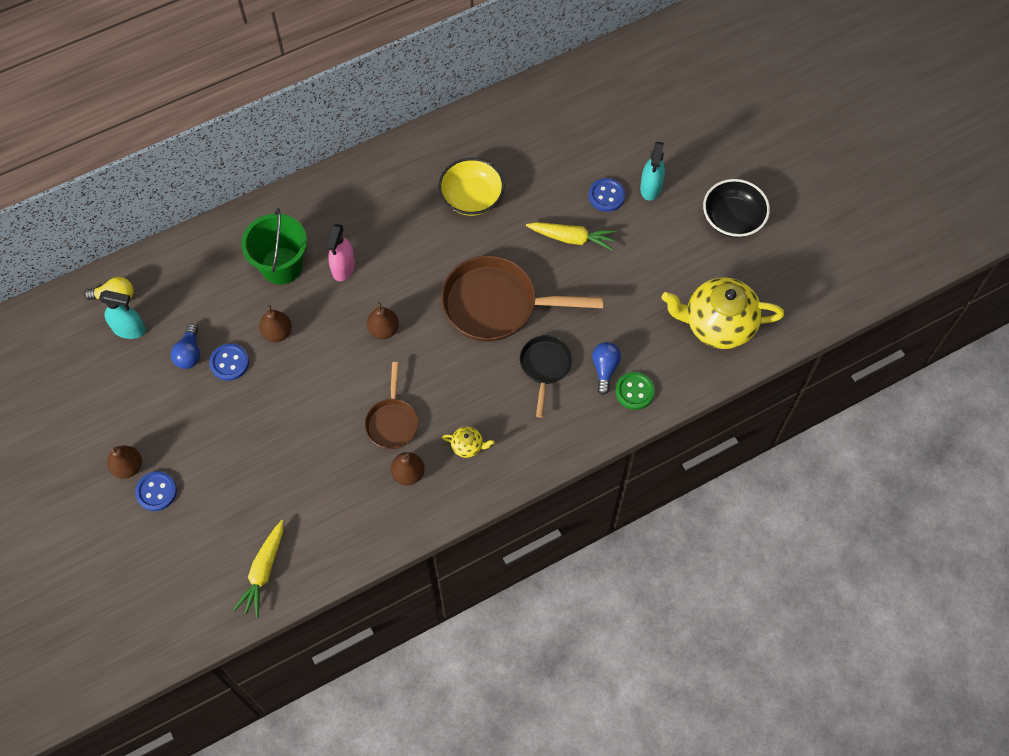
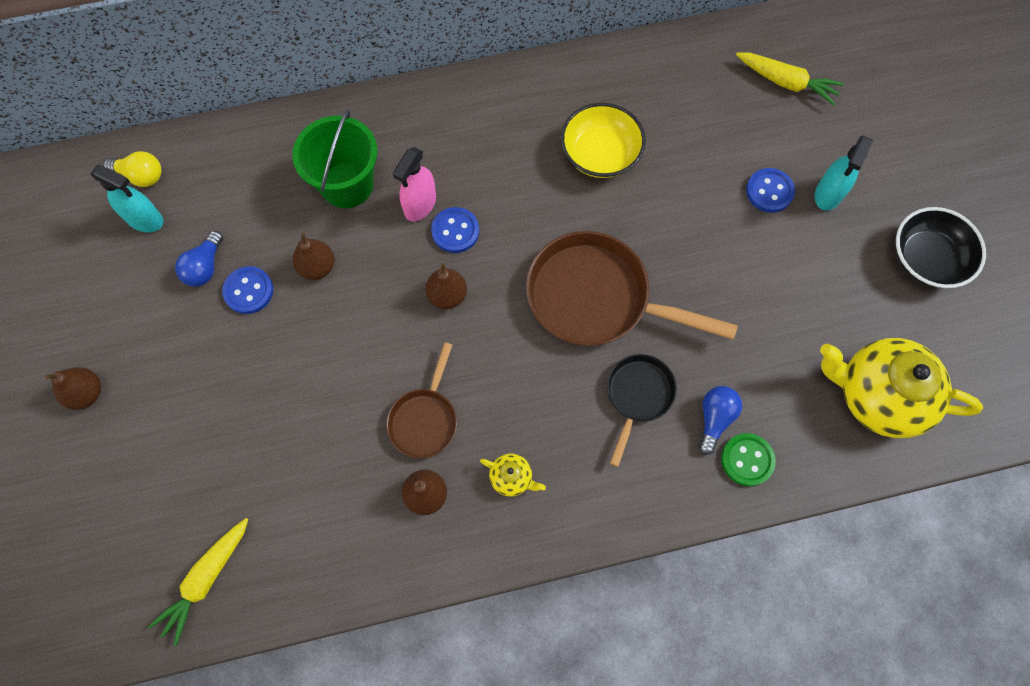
camera: 15 degrees right, 5 degrees up
(156, 491) = (110, 435): blue button -> blue button (455, 231)
(572, 238) = (713, 235): yellow carrot -> yellow carrot (786, 82)

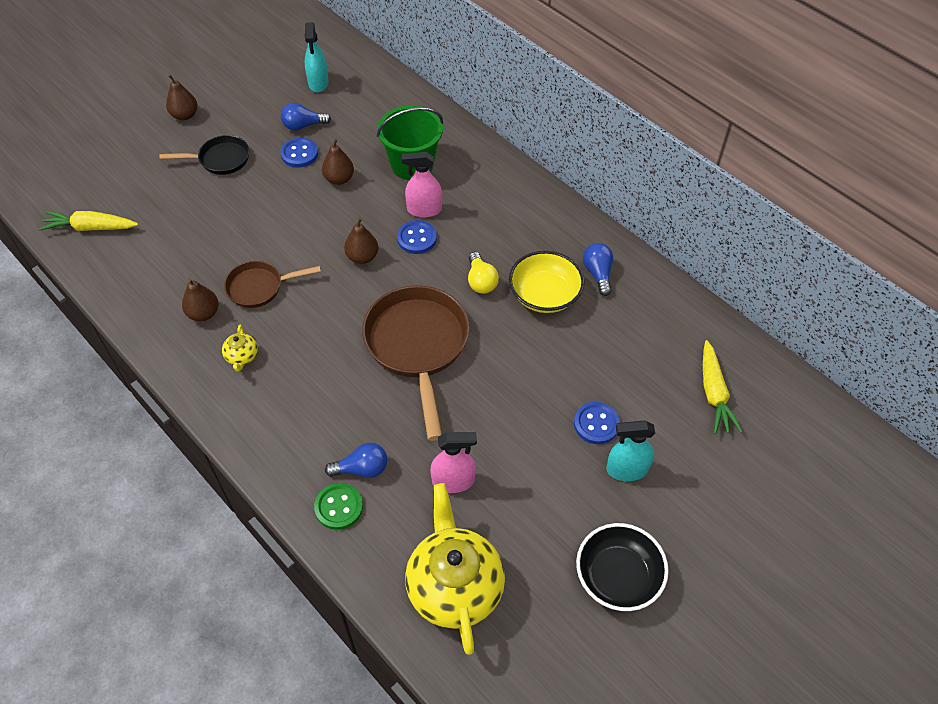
camera: 60 degrees right, 15 degrees down
(141, 176) = (348, 67): yellow light bulb -> yellow light bulb (481, 281)
(602, 95) = (598, 273): none -> blue light bulb
(637, 396) = (351, 408): black pan -> black pan (220, 159)
(769, 343) = (453, 481): none -> pink spray bottle

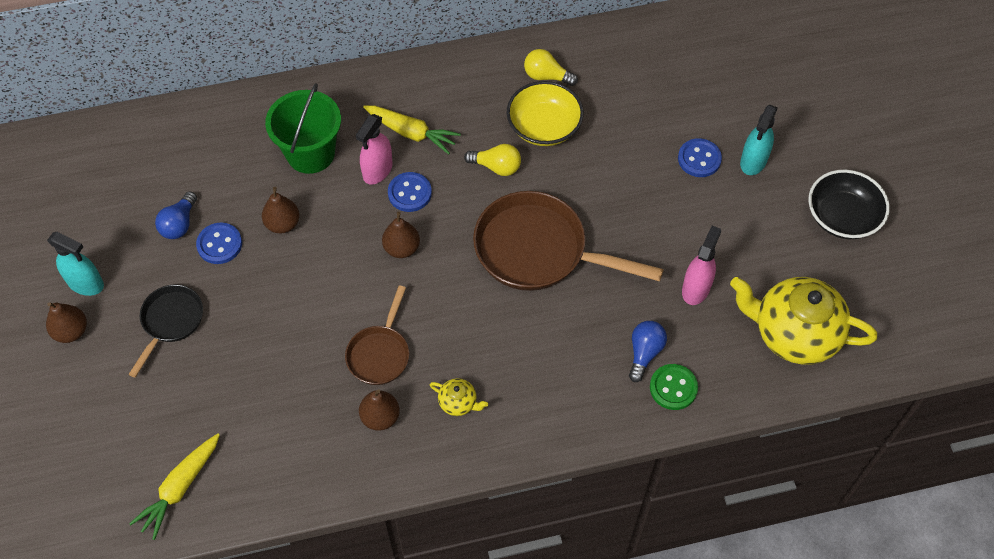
camera: 60 degrees left, 5 degrees up
(318, 83) = (124, 183): turquoise spray bottle -> turquoise spray bottle (86, 283)
(598, 273) = (546, 76): blue light bulb -> yellow light bulb
(714, 393) = (717, 65): yellow carrot -> yellow carrot (411, 133)

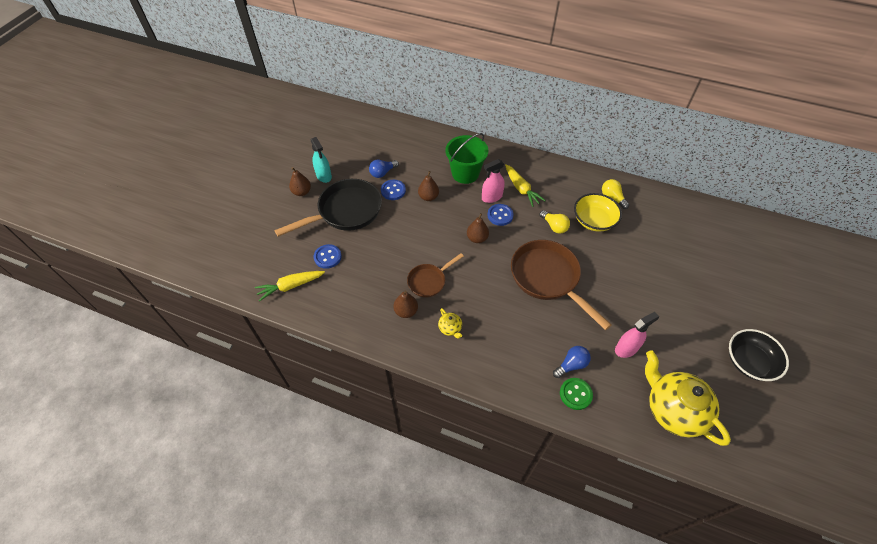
camera: 35 degrees right, 5 degrees down
(170, 322) = (345, 211): black pan -> black pan, size x1.82
(699, 159) = (674, 282): blue button -> blue button (327, 257)
(753, 161) = (708, 300): turquoise spray bottle -> none

